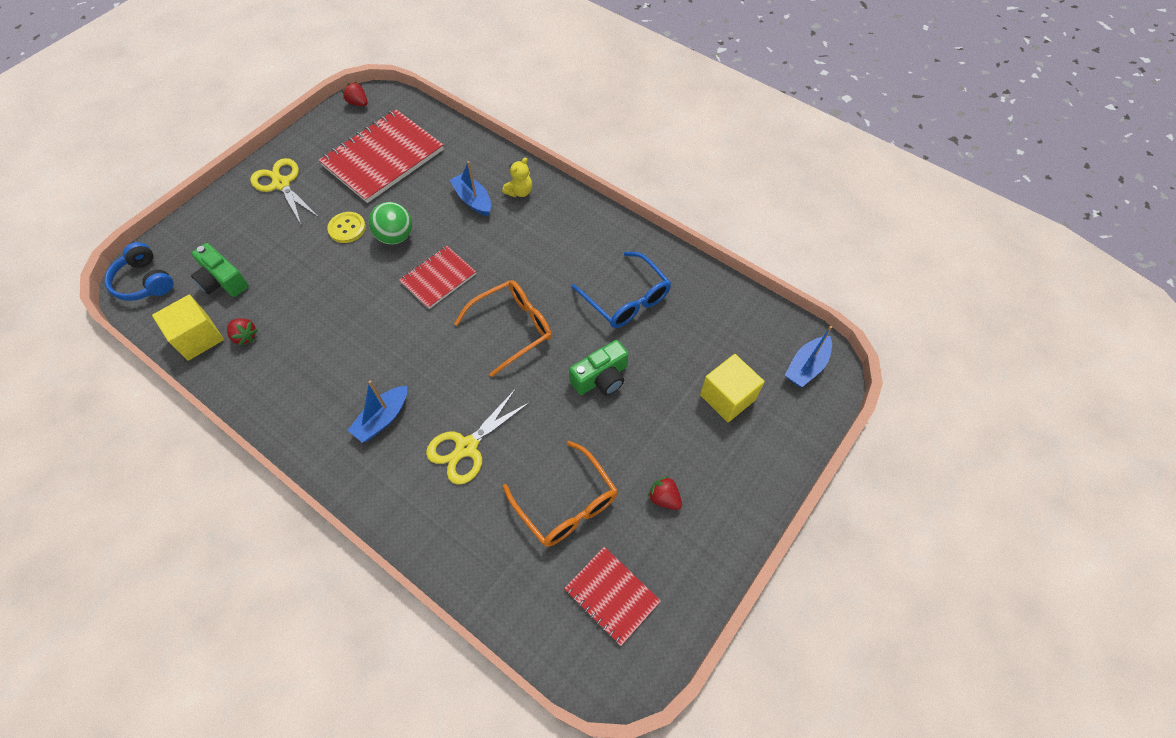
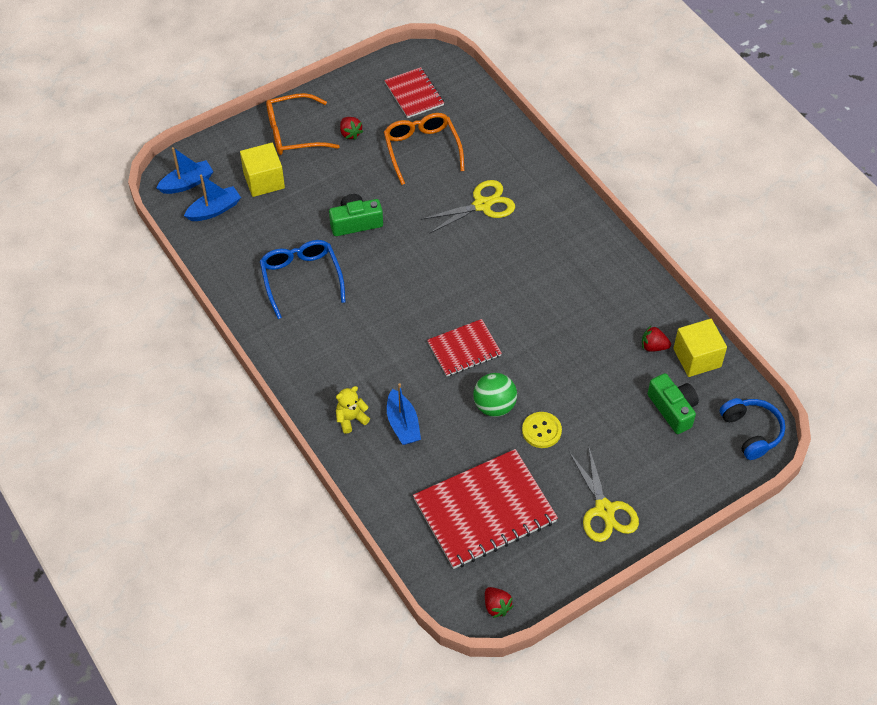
camera: 160 degrees left, 5 degrees down
(245, 336) = (653, 346): red strawberry -> red strawberry turned 45 degrees counterclockwise
(382, 419) = (543, 243): blue boat -> blue boat (214, 210)
(512, 328) = (412, 283): orange glasses -> orange glasses (293, 133)

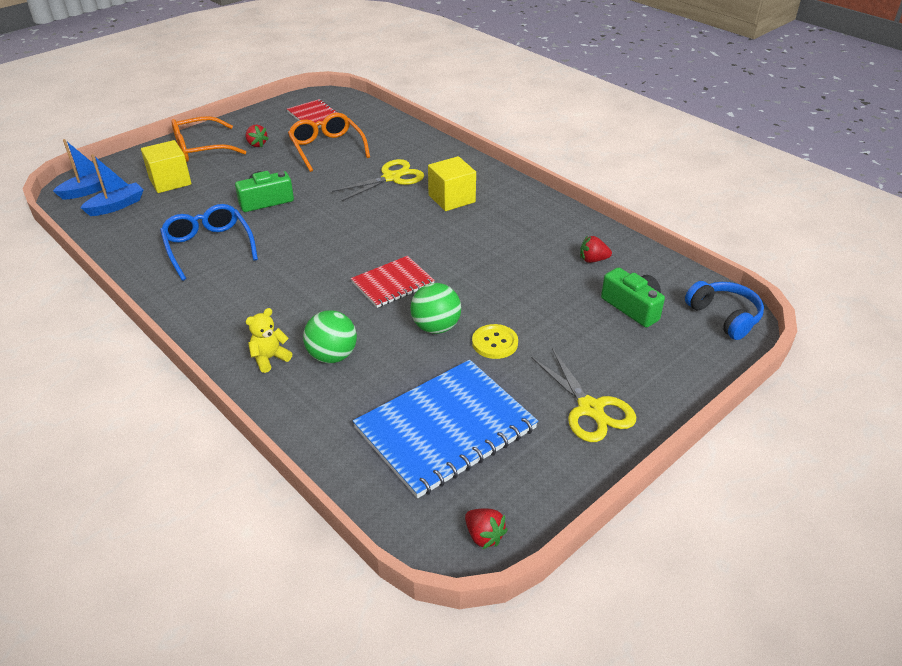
camera: 10 degrees left, 15 degrees down
(403, 424) = (332, 356): blue boat -> green ball
(485, 511) = (445, 429): red notebook -> blue notebook
(697, 358) = (640, 264): yellow cube -> yellow cube (451, 199)

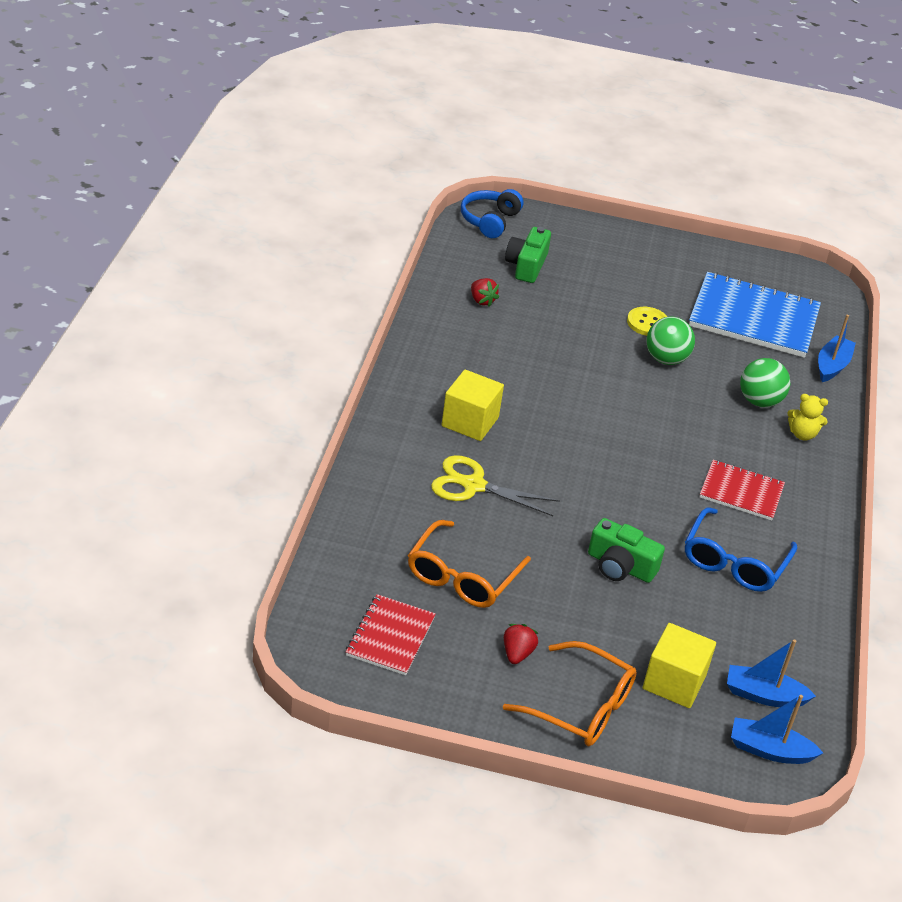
camera: 130 degrees left, 0 degrees up
(325, 445) = (832, 366): none -> blue boat
(393, 283) = (642, 406): red notebook -> red notebook (741, 492)
(484, 536) = (806, 276): red strawberry -> none
(590, 409) = (660, 261): yellow scissors -> none

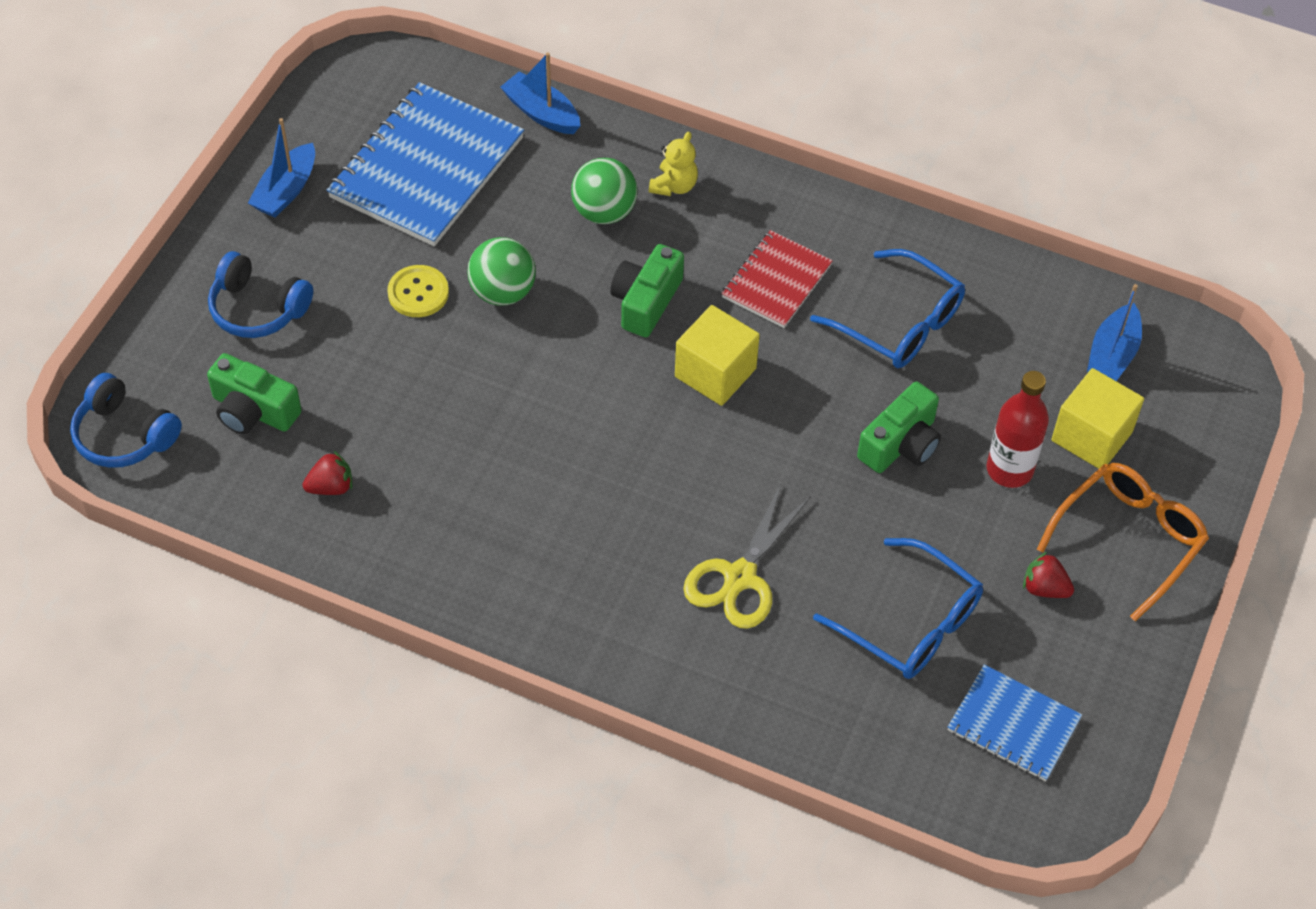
camera: 75 degrees left, 15 degrees up
(390, 636) = (1013, 725): red notebook -> blue notebook
(462, 576) = (911, 623): orange glasses -> blue glasses
(470, 422) = (608, 556): yellow cube -> yellow cube (715, 373)
(604, 260) = (258, 308): none -> blue headphones
(621, 630) = (1009, 470): none -> red bottle
(690, 426) = (646, 301): none -> green camera
(769, 750) = (1191, 372): blue boat -> blue boat (286, 191)

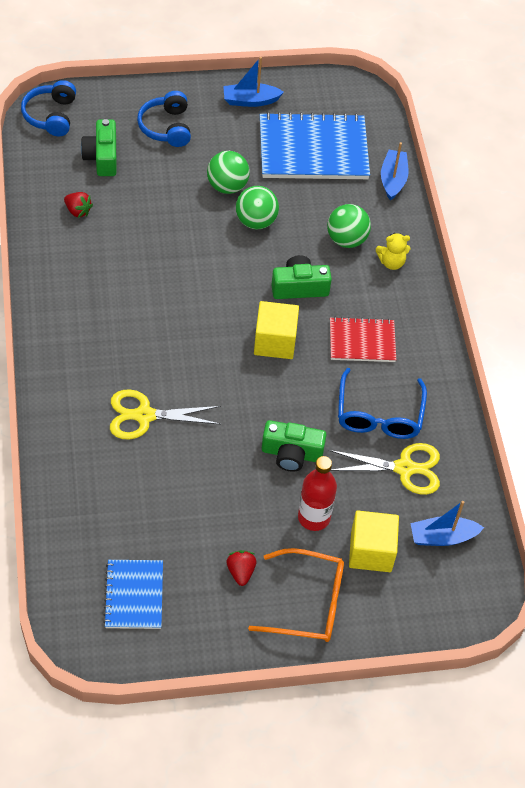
camera: 55 degrees right, 0 degrees up
(418, 293) = (227, 186): yellow button -> green ball
(911, 623) = (169, 513): blue glasses -> none
(993, 339) = (405, 468): none -> yellow scissors

